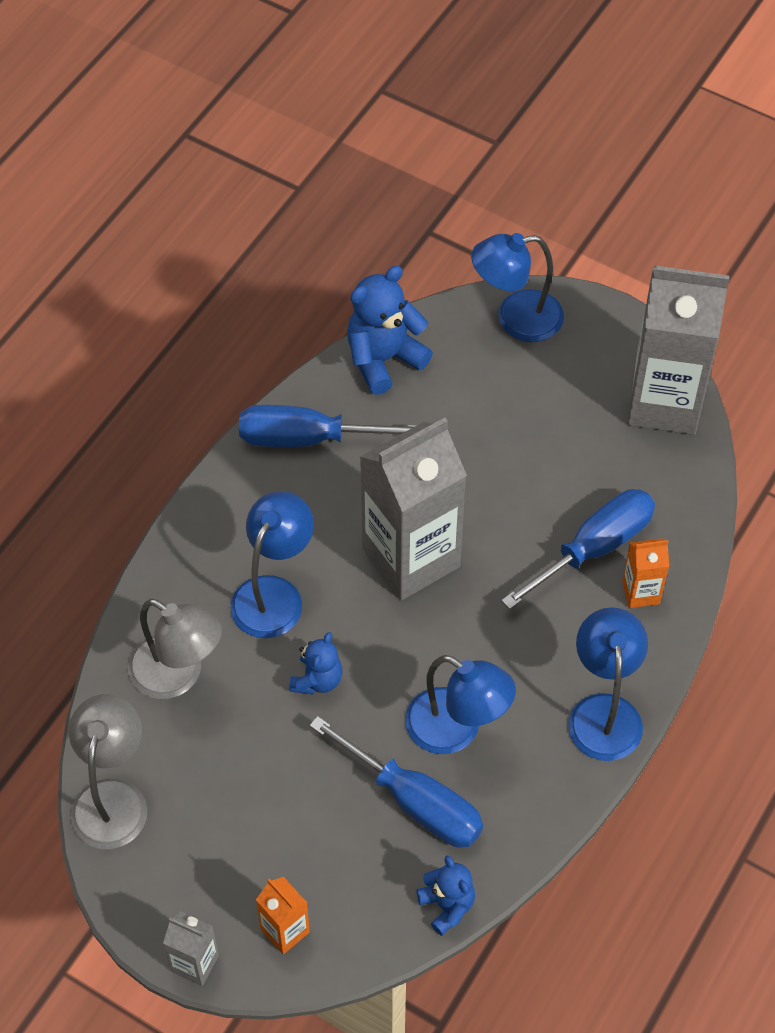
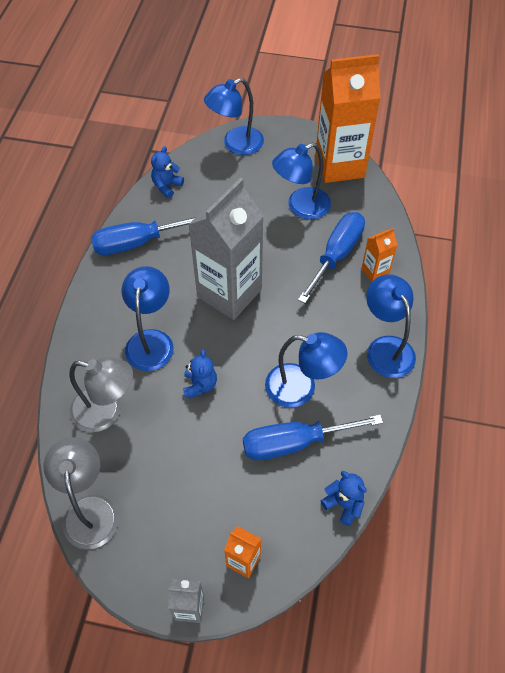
camera: 20 degrees left, 0 degrees up
(383, 359) = (167, 186): blue teddy bear -> blue teddy bear, size x0.59
(415, 802) = (294, 443): blue screwdriver -> blue screwdriver turned 150 degrees clockwise
(573, 454) = (301, 207): none -> blue lamp
(664, 402) = (339, 165): grey carton -> orange carton

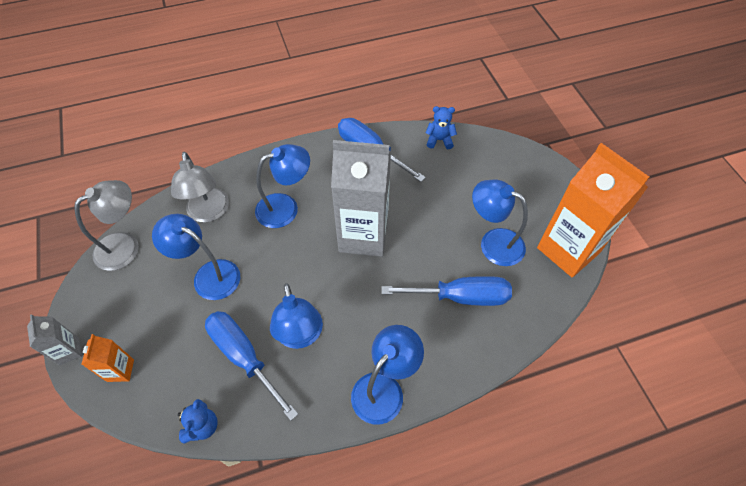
camera: 60 degrees right, 0 degrees up
(200, 385) = (263, 260): blue teddy bear -> none
(236, 144) = (522, 161): blue lamp -> blue lamp (208, 275)
(375, 272) = (465, 339): orange carton -> none

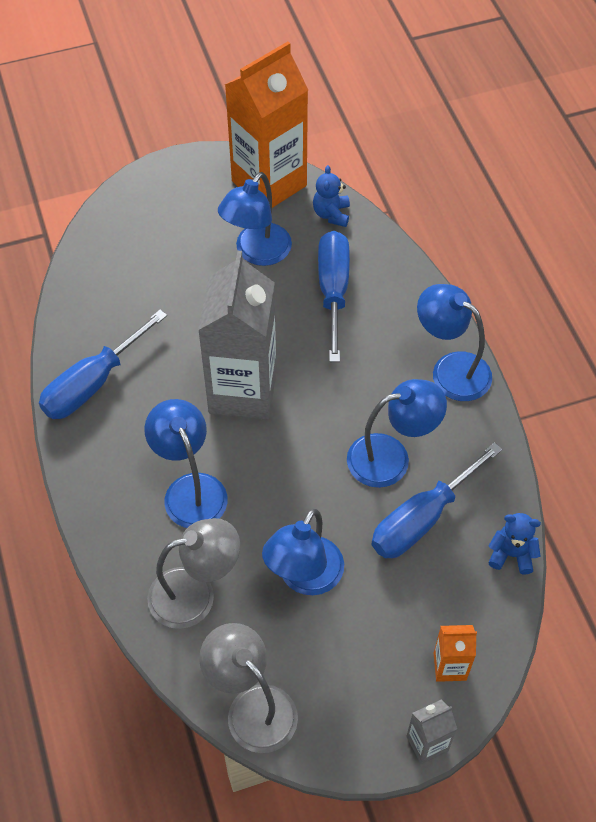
camera: 90 degrees left, 0 degrees up
(439, 140) = (80, 298): blue teddy bear -> blue teddy bear (331, 214)

